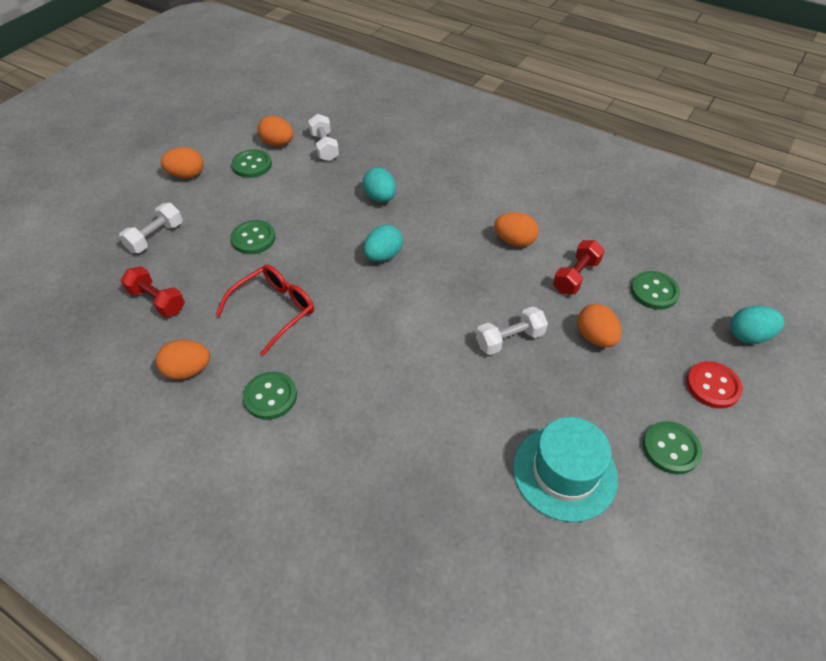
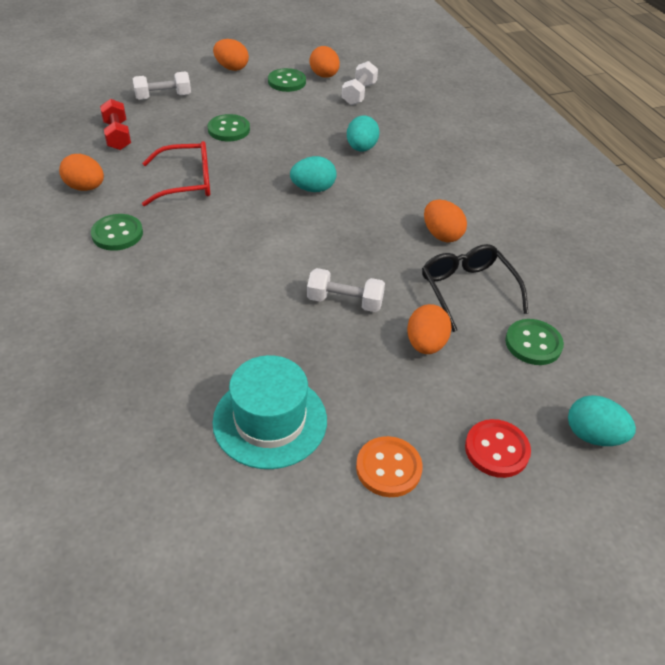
camera: 35 degrees right, 5 degrees down
(576, 276) = (467, 290): red dumbbell -> black glasses
(671, 448) = (388, 468): green button -> orange button

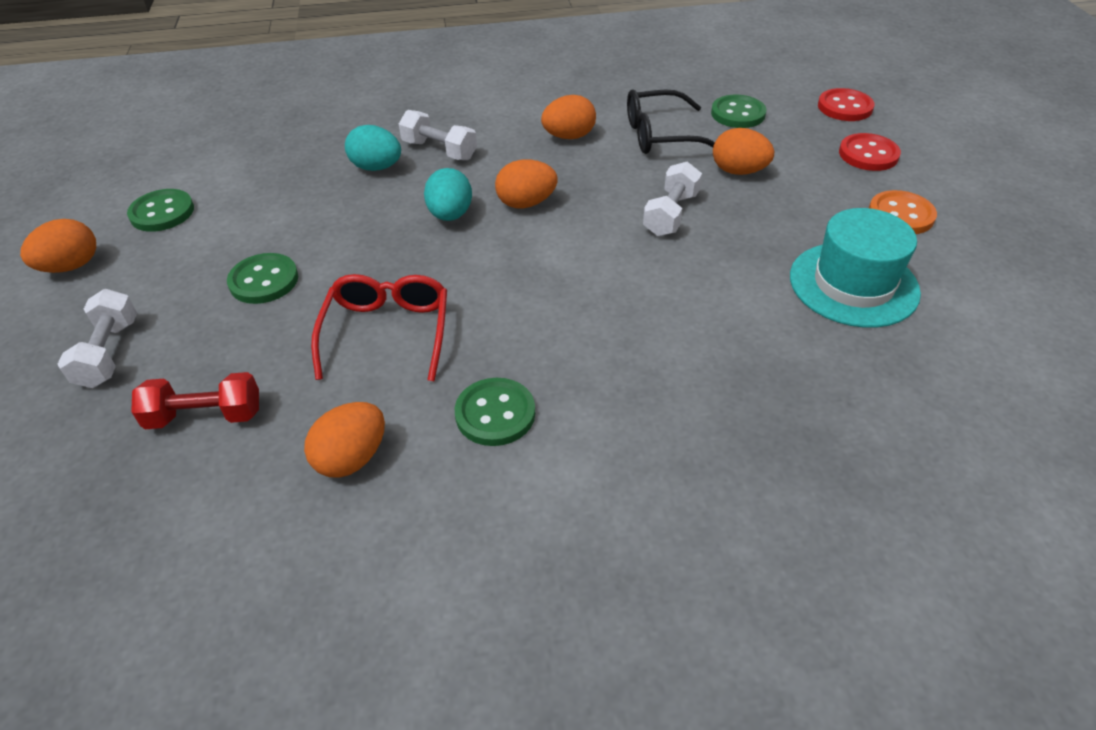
camera: 75 degrees left, 0 degrees up
(324, 76) = (172, 177): orange egg -> orange egg (526, 203)
(359, 94) = (242, 153): white dumbbell -> white dumbbell (439, 150)
(593, 435) = (845, 107): turquoise egg -> red button

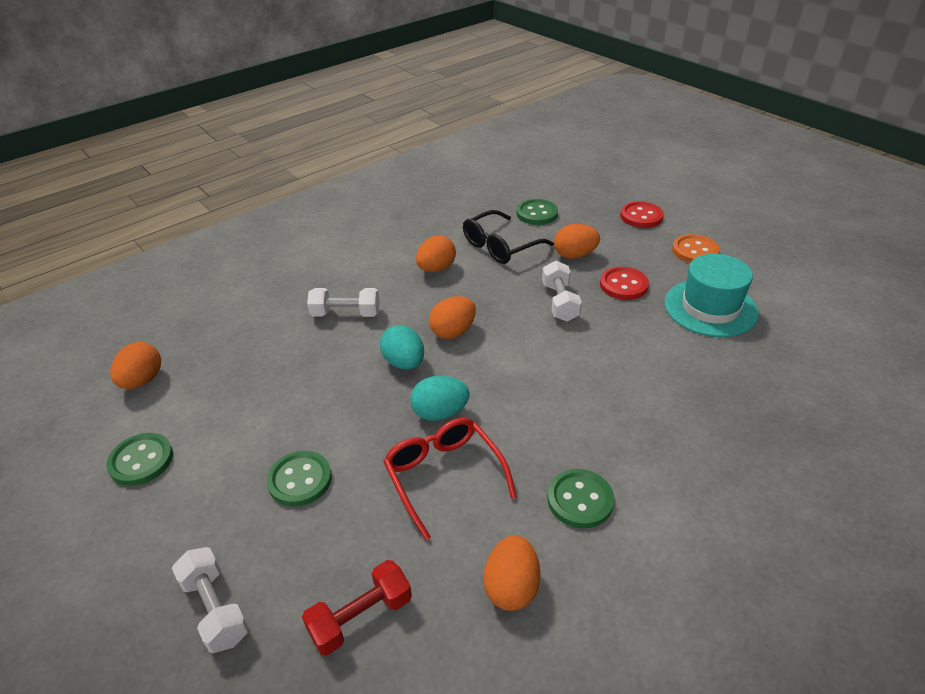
camera: 30 degrees left, 5 degrees down
(71, 266) = (94, 549): orange egg -> orange egg (142, 381)
(376, 167) = (306, 346): turquoise egg -> turquoise egg (440, 413)
(845, 107) = (598, 188): red button -> red button (623, 285)

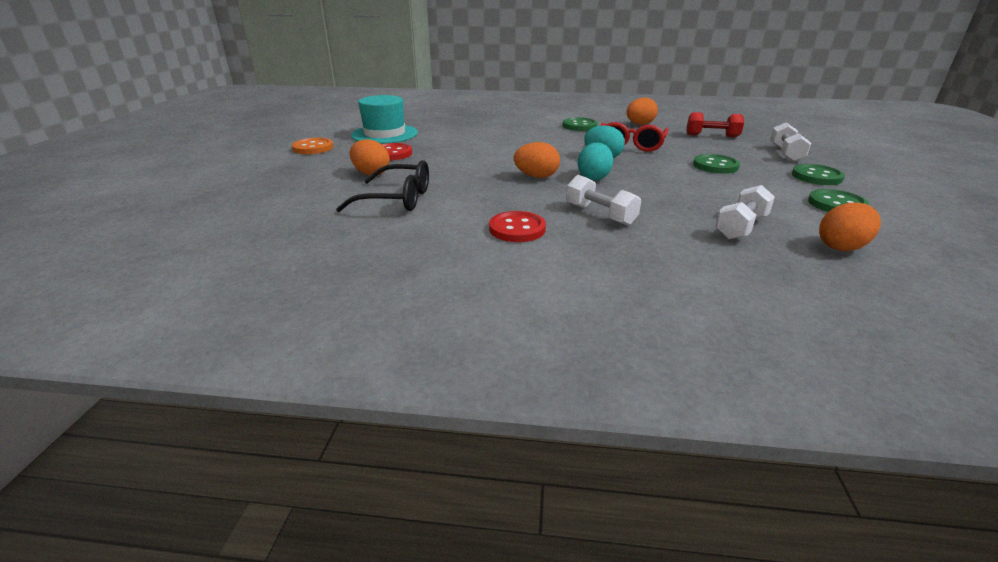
camera: 135 degrees left, 10 degrees down
(436, 269) = (476, 209): orange egg -> none
(537, 213) = (310, 205): green button -> green button (816, 176)
(560, 302) = (444, 162): white dumbbell -> white dumbbell (741, 227)
(641, 216) = (269, 170): red button -> red button (517, 229)

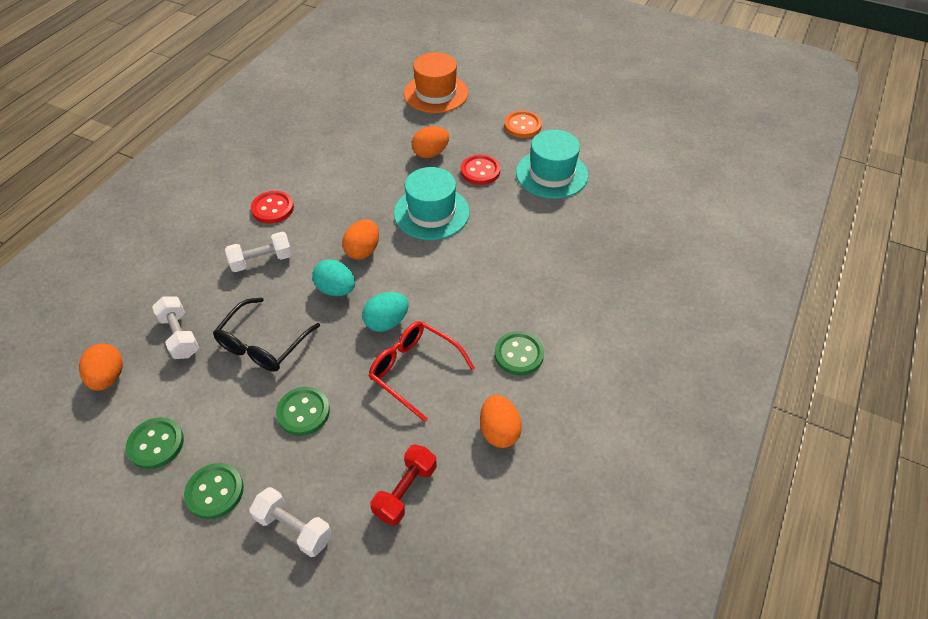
camera: 110 degrees right, 20 degrees up
(246, 187) = (436, 93): none -> orange hat
(397, 199) = (365, 160): black glasses -> black glasses (263, 344)
(463, 161) = (431, 213): none -> turquoise hat

